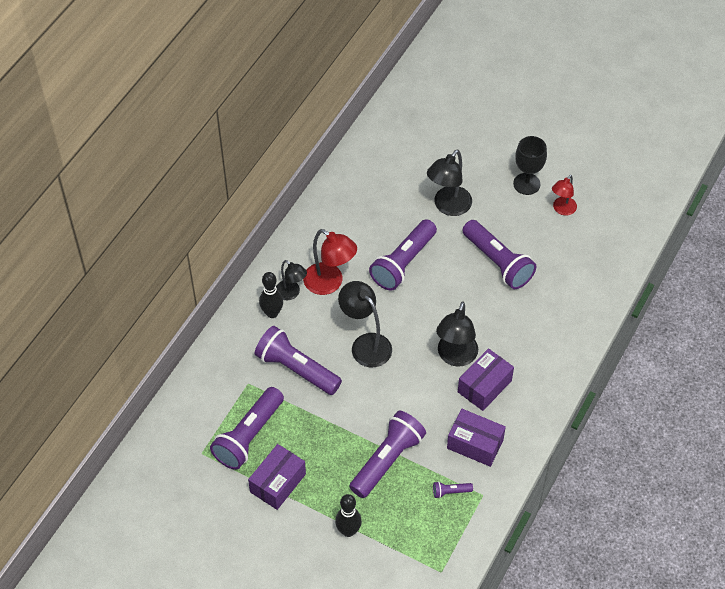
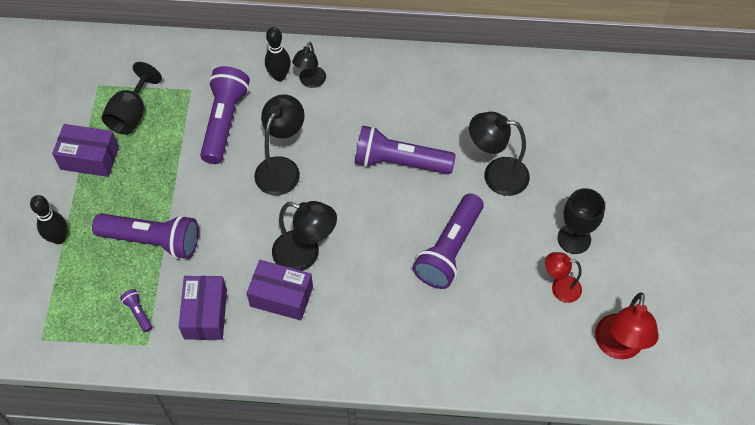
camera: 65 degrees right, 5 degrees up
(249, 436) = (131, 114): purple flashlight -> black goblet
(330, 283) = (339, 108): red lamp -> red lamp (617, 347)
(455, 357) = (305, 255): black lamp -> black lamp turned 150 degrees counterclockwise

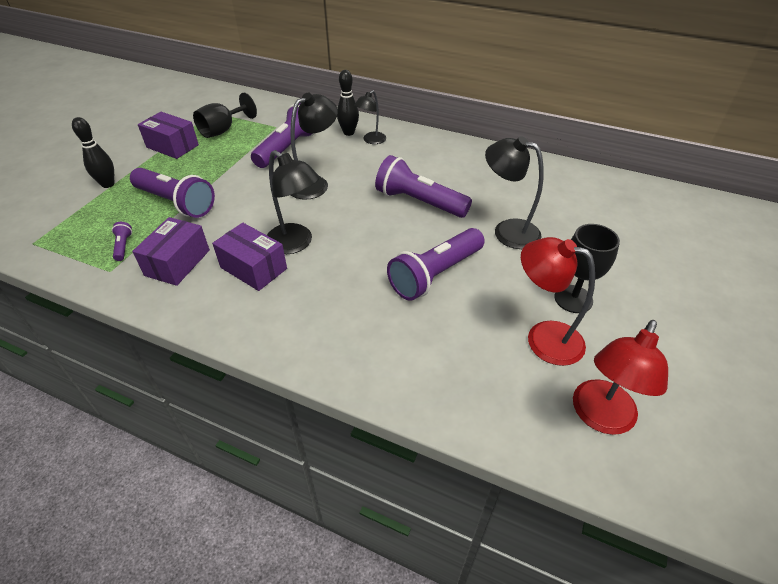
camera: 20 degrees right, 15 degrees down
(559, 288) = (543, 338): red lamp -> red lamp, size x1.60

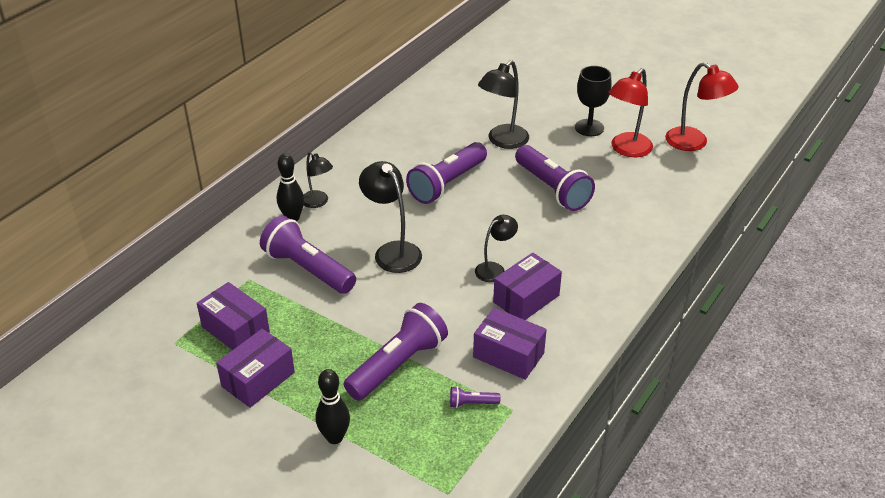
camera: 80 degrees left, 5 degrees down
(223, 130) = (235, 329): black goblet -> purple box
(296, 244) = (495, 269): black lamp -> black lamp, size x0.62

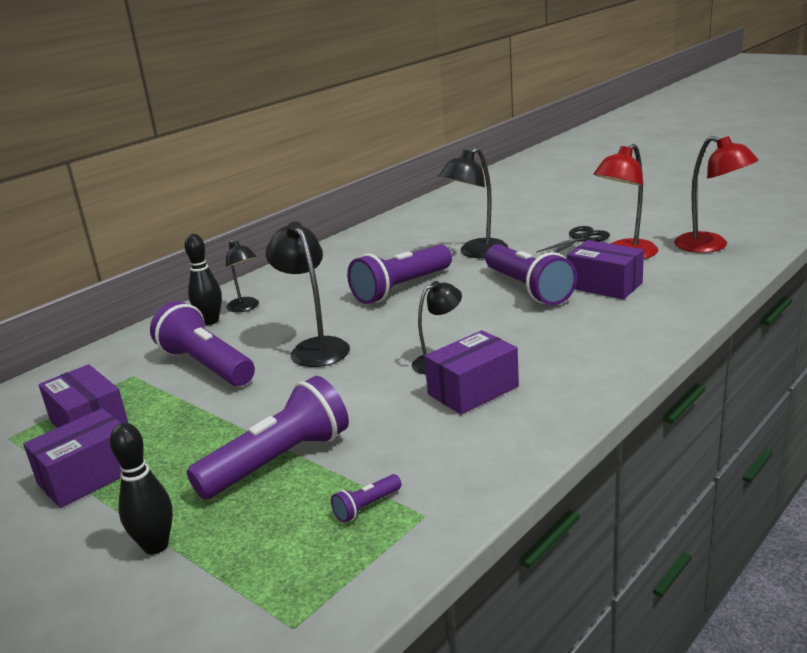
camera: 10 degrees right, 15 degrees down
(472, 403) = (366, 507): purple flashlight -> purple flashlight turned 45 degrees counterclockwise
(508, 355) = (434, 450): purple box -> purple box (604, 285)
(589, 128) = (581, 239): black goblet -> black scissors

